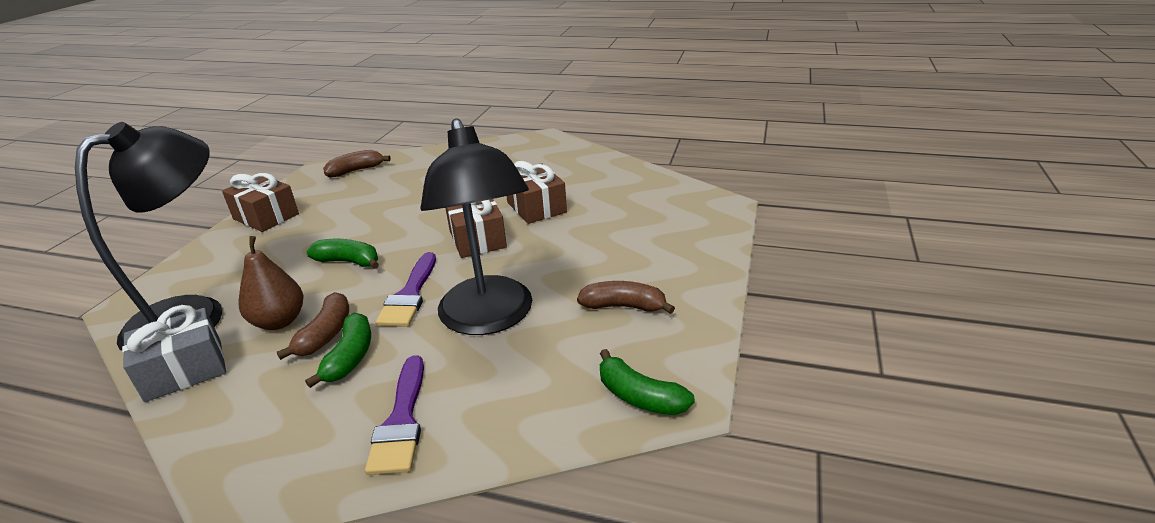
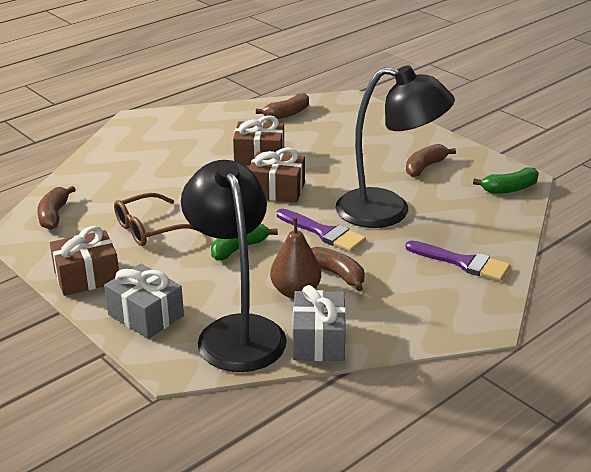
camera: 60 degrees left, 0 degrees up
(212, 262) = (146, 315): none -> grey gift
(350, 357) = (377, 269): green banana -> none
(359, 211) = (150, 228): none -> brown glasses
(642, 188) = (287, 114): none -> brown banana

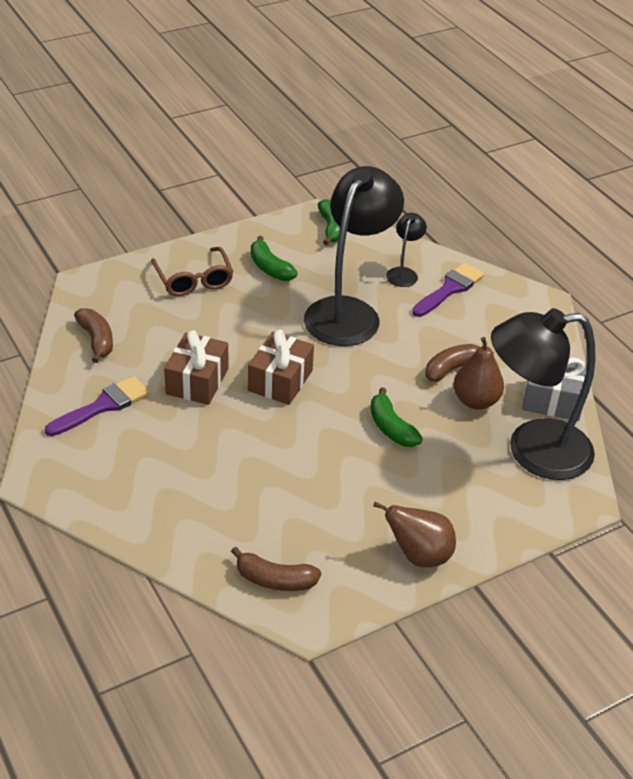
camera: 80 degrees left, 10 degrees up
(87, 277) = (419, 555): brown gift -> brown pear
(146, 315) = (497, 513): grey gift -> none
(150, 228) = (332, 493): brown glasses -> brown glasses (193, 279)
(324, 232) = (376, 363): purple brush -> purple brush (103, 406)
(425, 167) = (270, 268): brown banana -> green banana
(469, 234) = (403, 273): none -> black lamp

